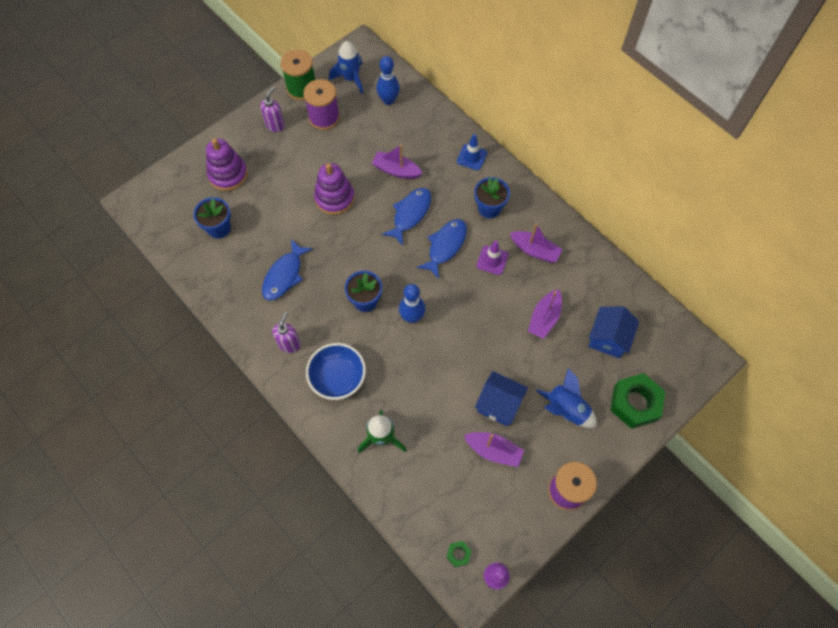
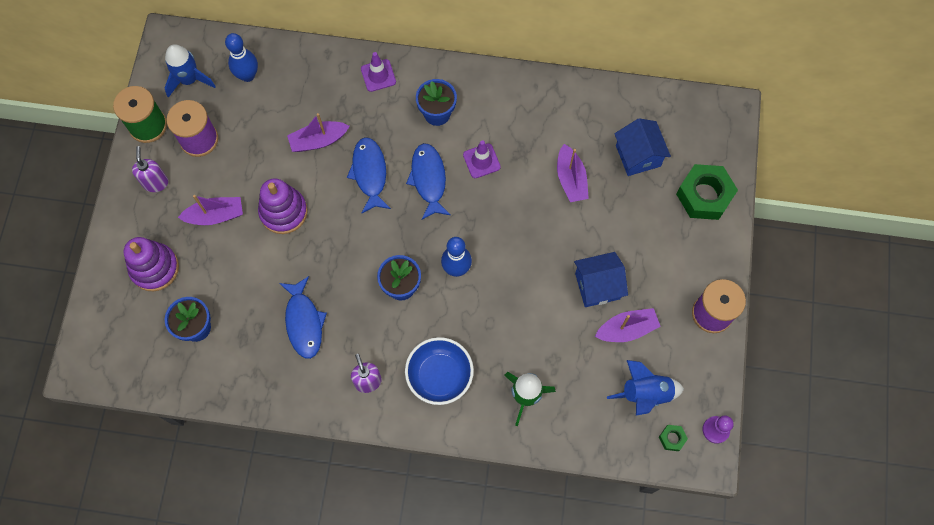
camera: 40 degrees left, 5 degrees up
(471, 157) = (378, 75): blue traffic cone -> purple traffic cone
(534, 250) = (511, 123): purple boat -> purple boat (215, 215)
(566, 409) = (654, 245): blue rocket -> blue rocket (645, 394)

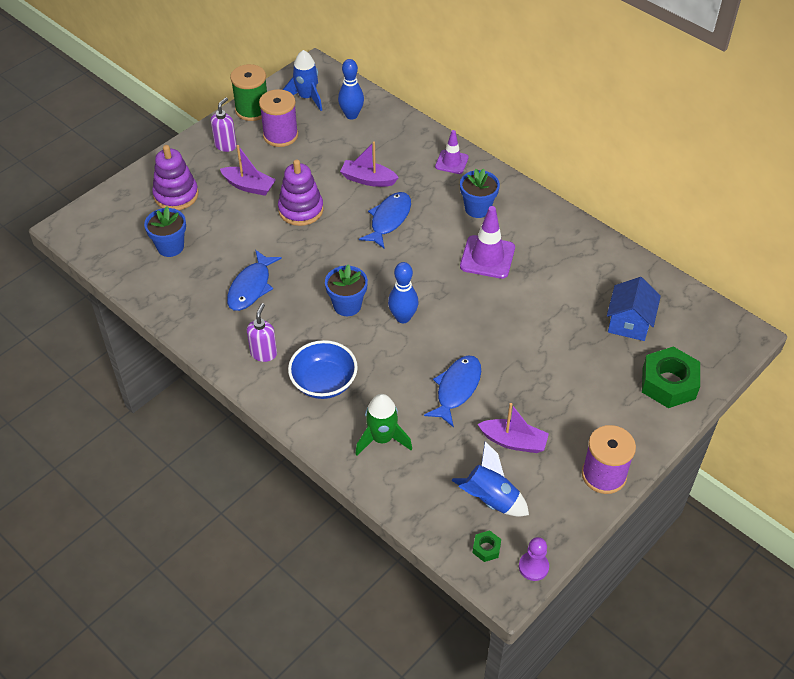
camera: 35 degrees right, 20 degrees down
(428, 179) = (432, 247): blue fish -> blue fish (456, 389)
(481, 161) = (487, 257): purple traffic cone -> purple traffic cone, size x1.58
(571, 179) = (554, 308): purple boat -> none
(597, 286) = (514, 395): blue house -> none

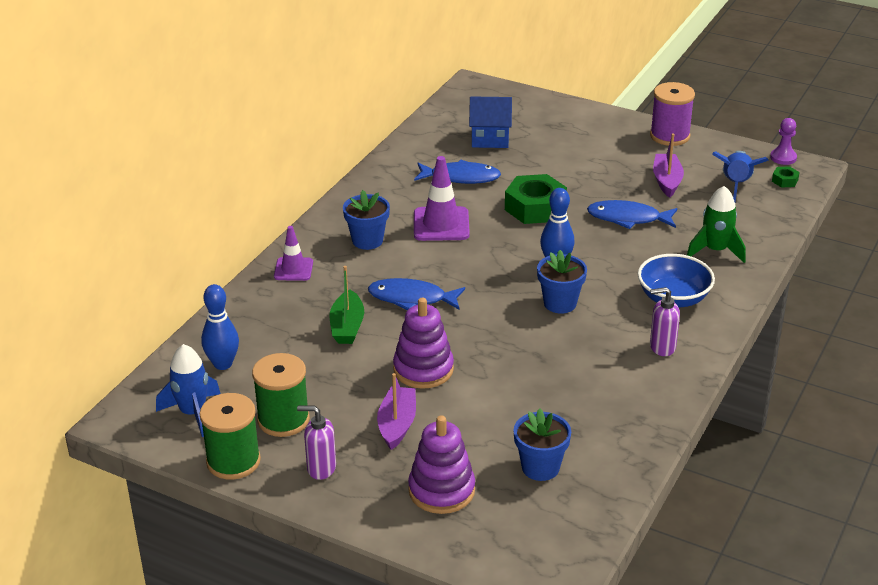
camera: 105 degrees left, 15 degrees down
(251, 287) = (571, 380): blue fish -> blue fish (461, 177)
(280, 135) = (283, 420): purple spool -> green spool
(368, 179) = (347, 326): purple boat -> green boat
(668, 383) = (550, 115): green nut -> green nut (535, 208)

